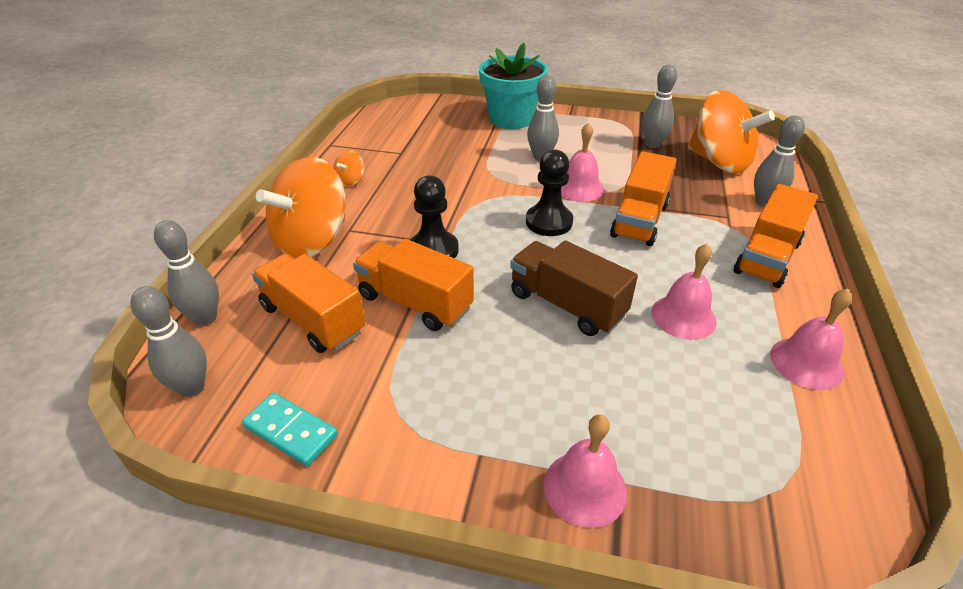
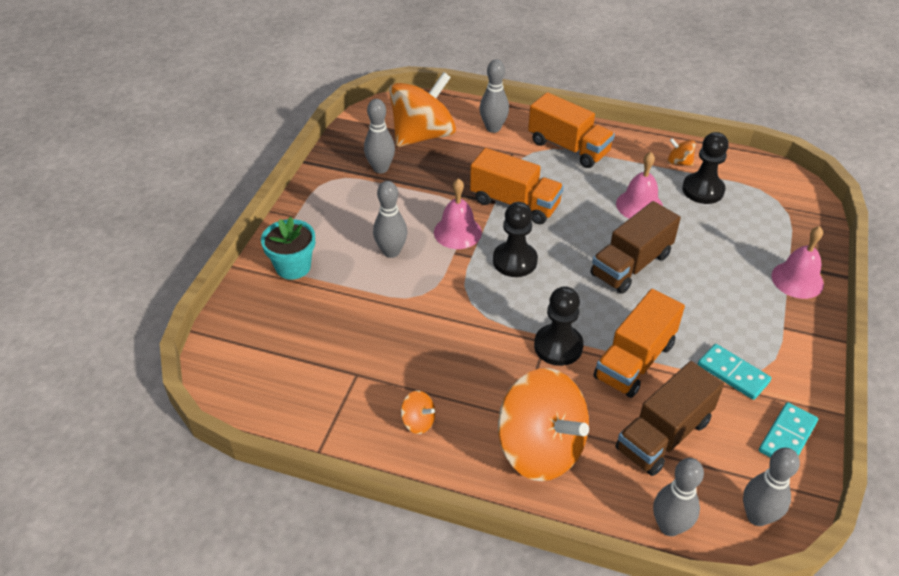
camera: 85 degrees left, 5 degrees up
(313, 319) = (663, 435): orange truck -> brown truck
(394, 386) = (733, 373): none -> turquoise domino
(511, 119) = (293, 267): turquoise flower pot -> turquoise flower pot, size x0.65
(753, 386) = (703, 190): none -> black pawn
(806, 363) = (679, 162): pink bell -> orange spinning top

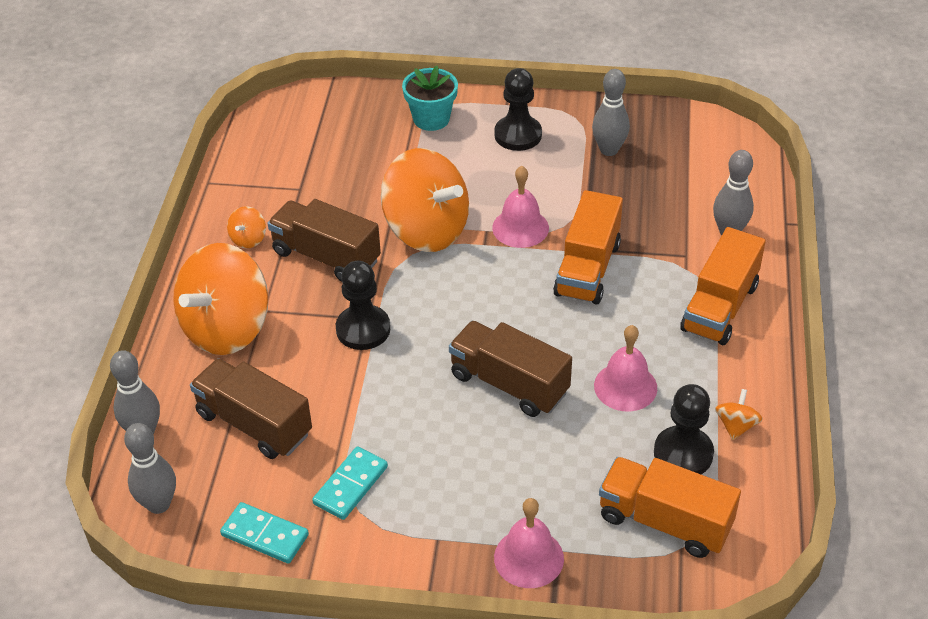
camera: 80 degrees right, 0 degrees up
(391, 252) = (473, 182): grey bowling pin -> none
(423, 135) = (686, 173): orange spinning top -> orange spinning top (426, 230)
(459, 363) = (326, 256): none -> brown truck
(515, 261) = (486, 280): black pawn -> black pawn (518, 135)
(634, 361) = (354, 395): orange truck -> orange truck (664, 521)

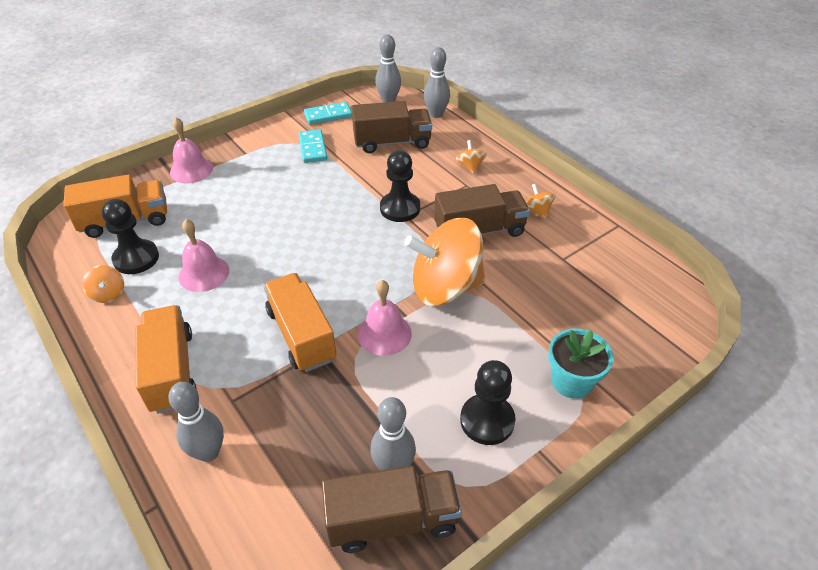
camera: 135 degrees right, 0 degrees up
(226, 328) = (470, 166): orange spinning top -> orange spinning top, size x0.40
(509, 384) = (280, 232): brown truck -> brown truck (392, 520)

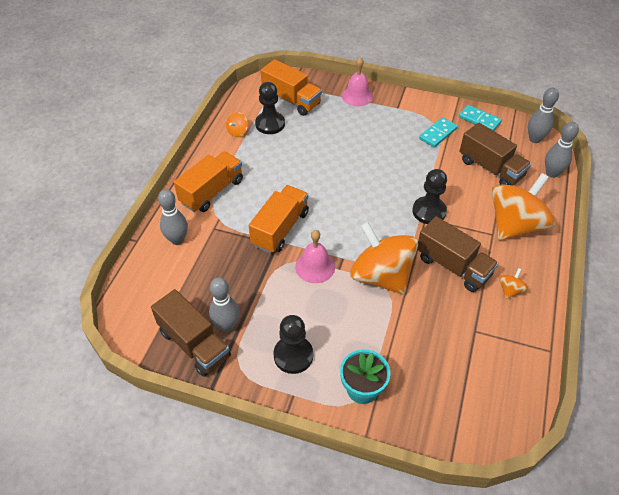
camera: 55 degrees right, 5 degrees up
(204, 273) = (285, 158): pink bell -> none
(470, 166) = (515, 225): orange spinning top -> orange spinning top, size x2.48

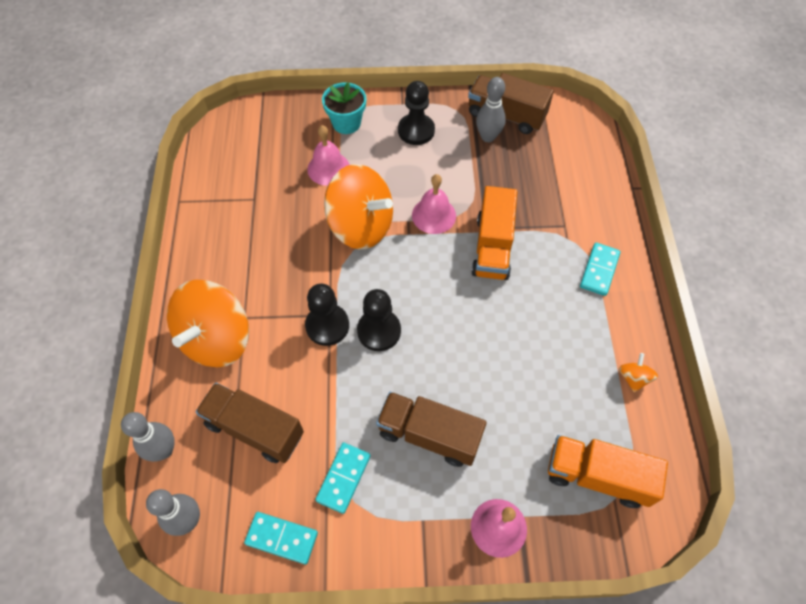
camera: 160 degrees right, 10 degrees up
(177, 240) = (592, 200): grey bowling pin -> none
(212, 191) = (599, 270): orange truck -> turquoise domino
(270, 124) = (598, 410): black pawn -> black pawn (379, 331)
(395, 340) = (328, 168): none -> pink bell
(453, 266) = (286, 260): brown truck -> brown truck (429, 435)
(510, 290) = (220, 251): orange spinning top -> none

